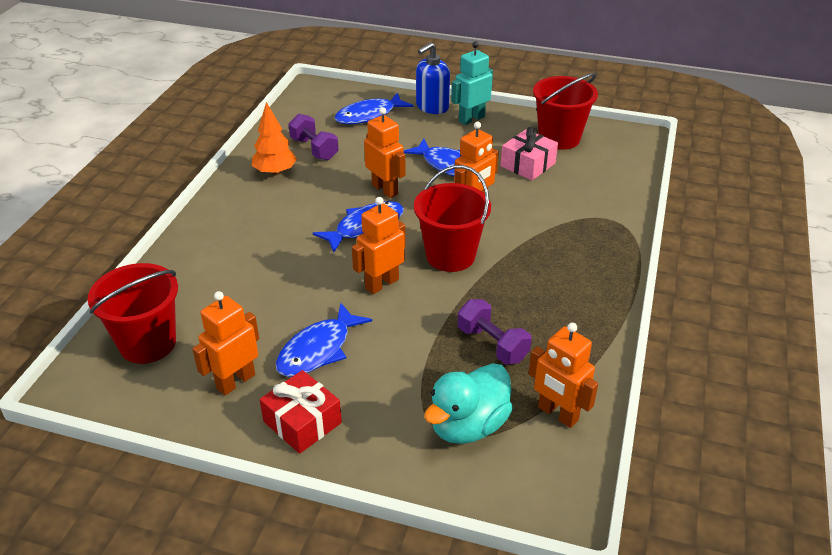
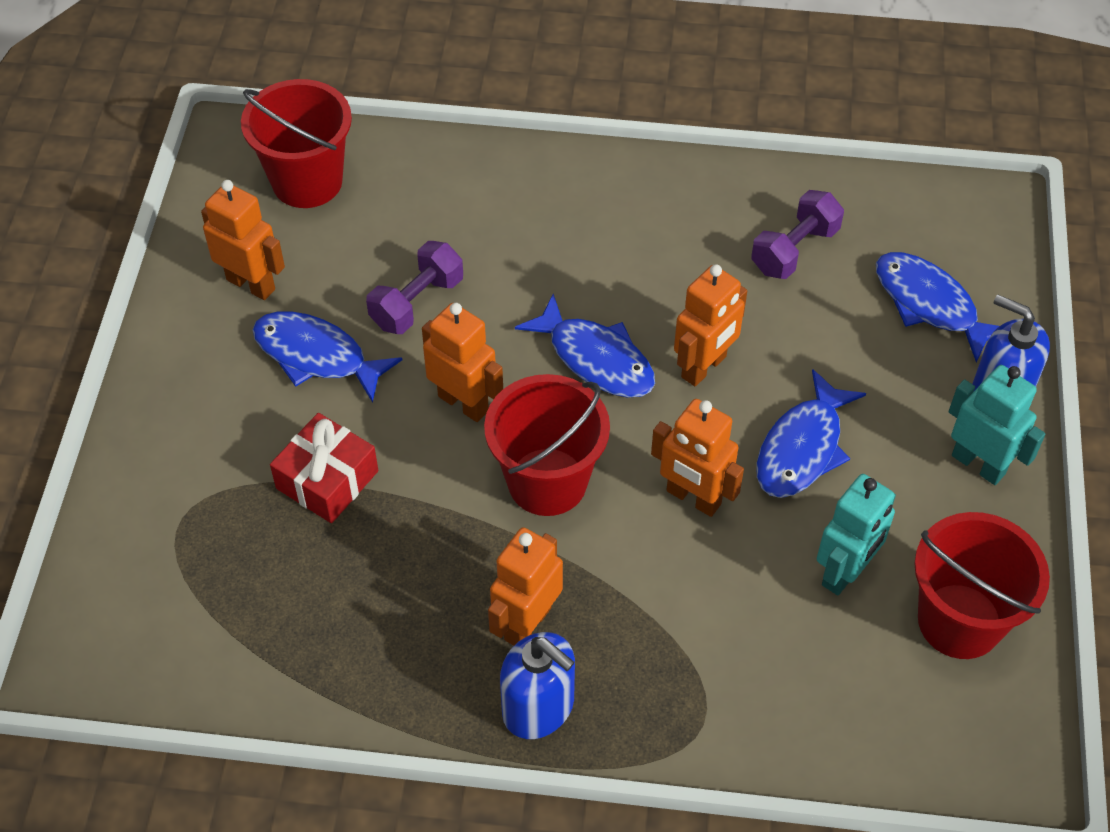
camera: 80 degrees right, 15 degrees up
(275, 172) = (712, 215): orange tree -> none
(302, 422) = (189, 366): red gift -> red gift (327, 480)
(468, 425) = (195, 545): turquoise duck -> none
(492, 344) = (352, 559): purple dumbbell -> purple dumbbell (417, 302)
(528, 165) = (845, 572): pink gift -> turquoise robot
(557, 414) = (223, 651): orange robot -> orange robot (527, 623)
(603, 276) = (539, 707): none -> blue soap dispenser

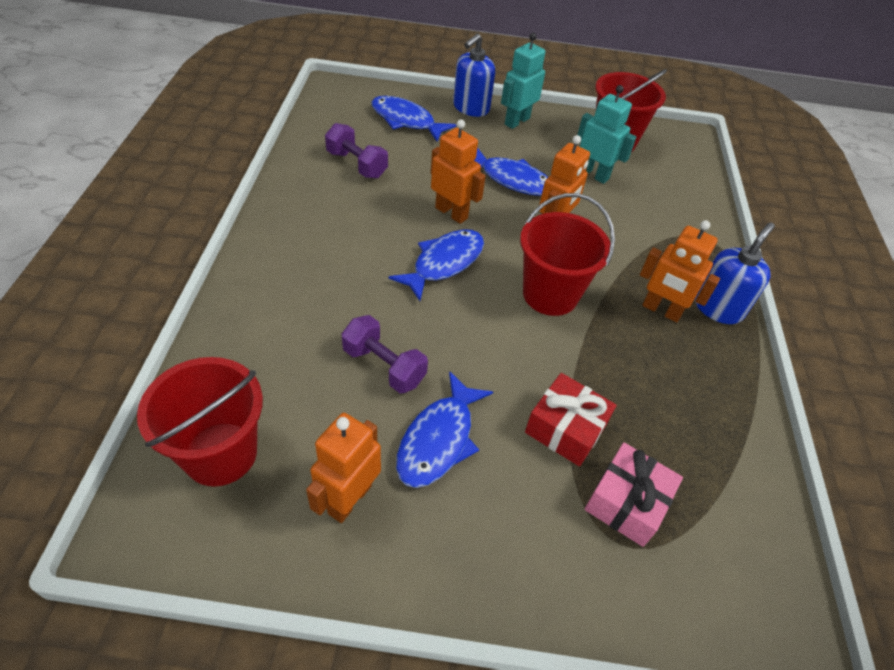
camera: 95 degrees left, 5 degrees down
(228, 531) = (627, 502): none -> pink gift
(463, 403) = (485, 338): orange robot -> none
(929, 304) = (406, 120): blue fish -> blue fish turned 75 degrees clockwise

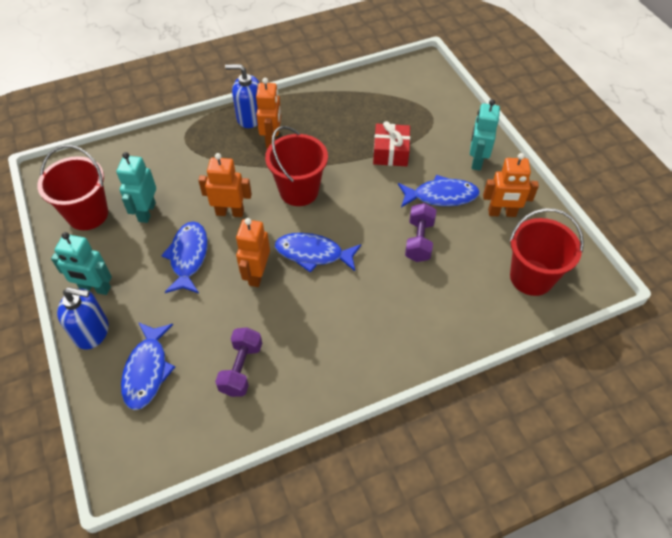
camera: 115 degrees left, 5 degrees up
(477, 542) = (476, 161): none -> turquoise robot
(627, 502) = (411, 120): pink gift -> none

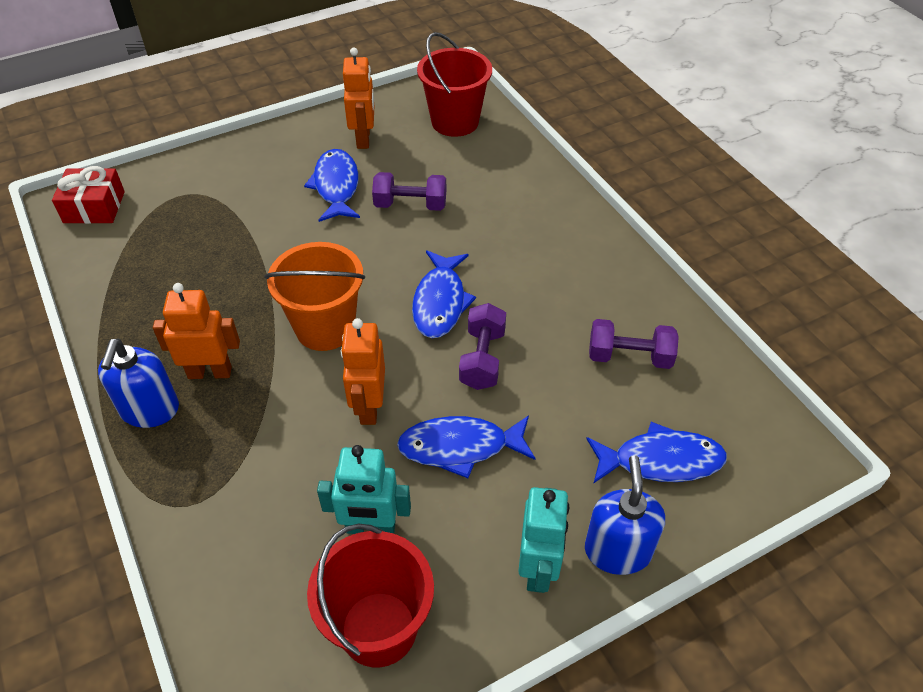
camera: 95 degrees left, 5 degrees down
(257, 274) = (482, 359): orange robot -> purple dumbbell
(299, 191) = (325, 328): red bucket -> orange bucket
(390, 152) = (253, 234): red gift -> red gift (94, 207)
(476, 161) = (275, 156): turquoise robot -> none

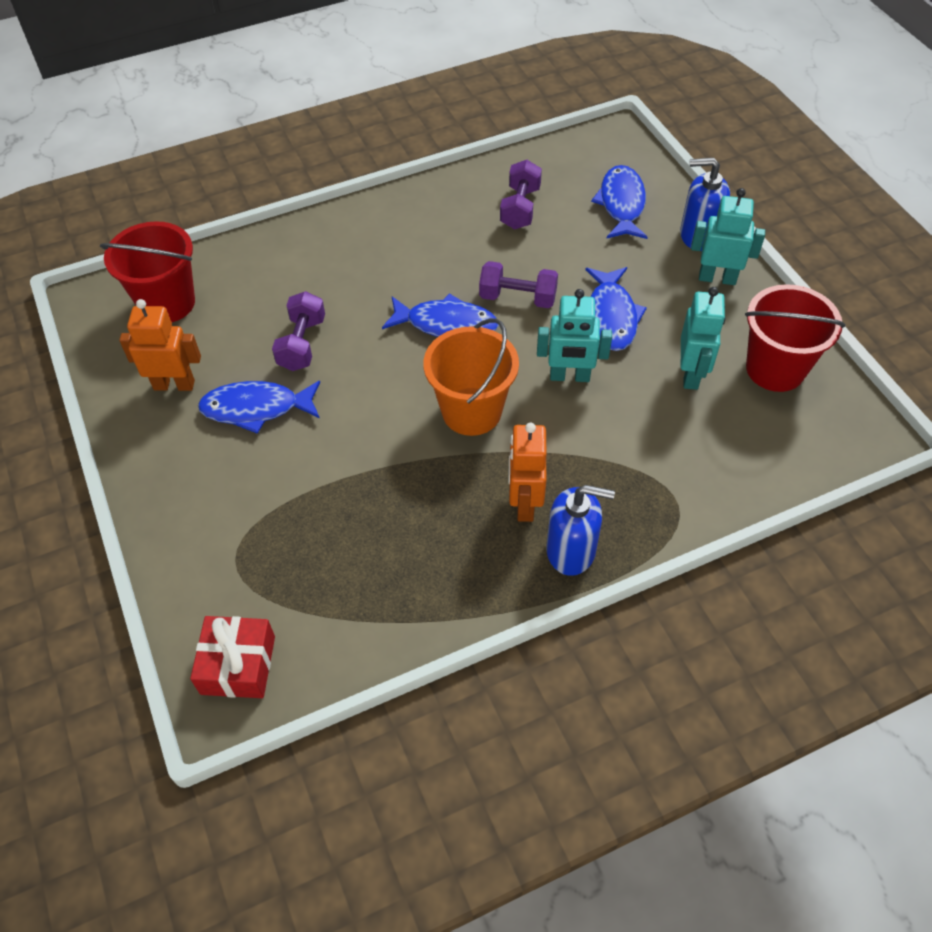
camera: 85 degrees left, 5 degrees up
(368, 407) = (569, 376): orange robot -> turquoise robot

